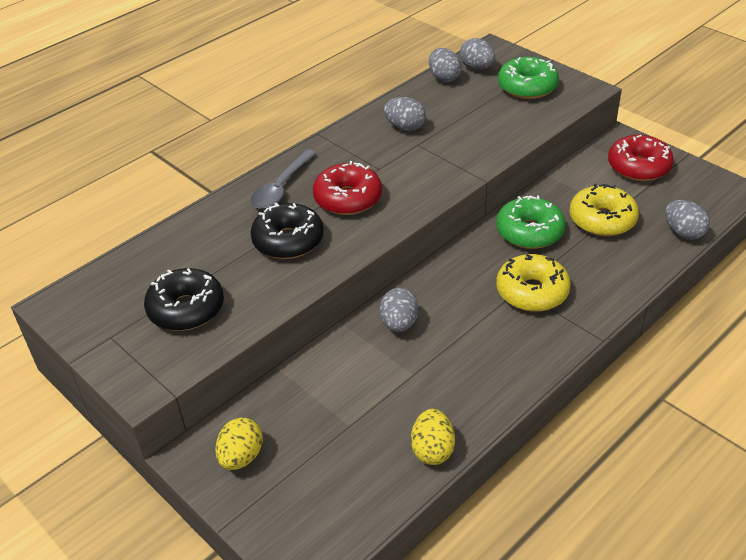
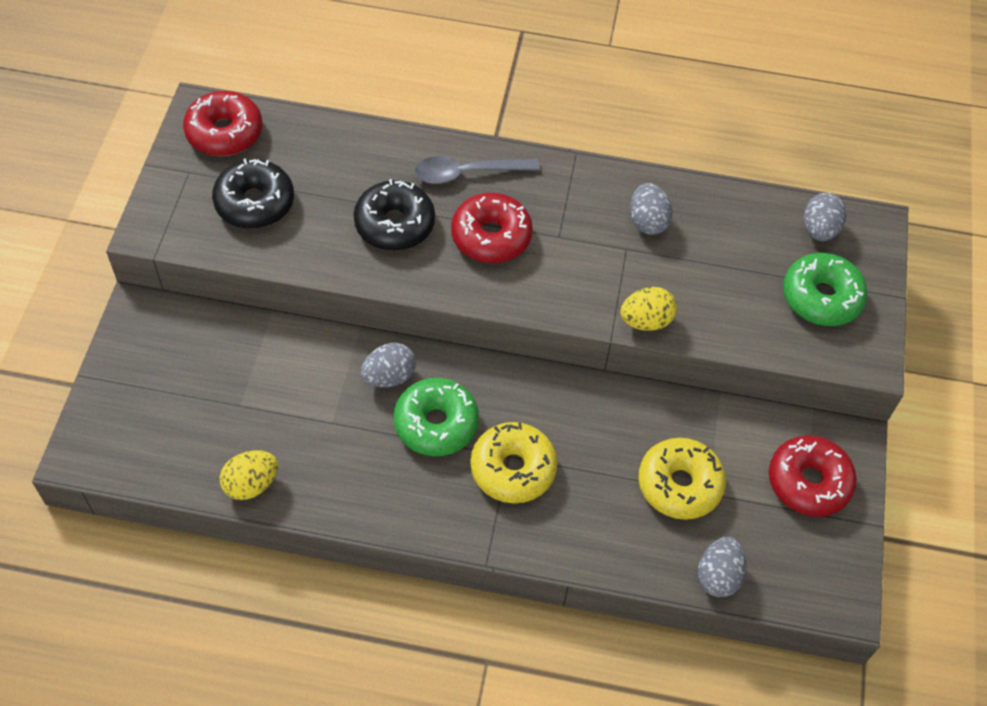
camera: 50 degrees right, 15 degrees up
(96, 299) = (224, 133): none -> red donut
(241, 457) = (158, 346): yellow egg -> yellow egg (646, 321)
(444, 78) = (771, 209): grey egg -> none
(529, 232) = (606, 424): green donut -> green donut (436, 424)

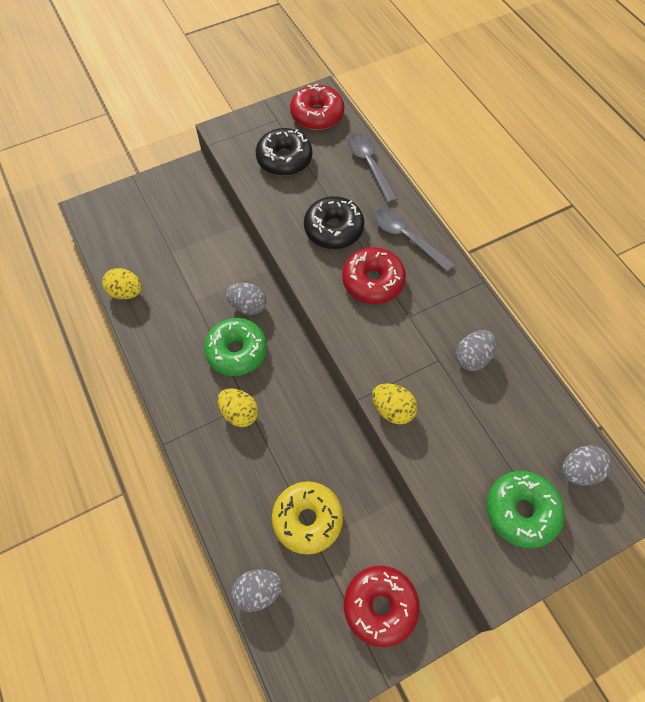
camera: 55 degrees right, 5 degrees up
(344, 137) = (369, 165): none -> grey spoon
(513, 469) = (239, 413): yellow donut -> yellow egg

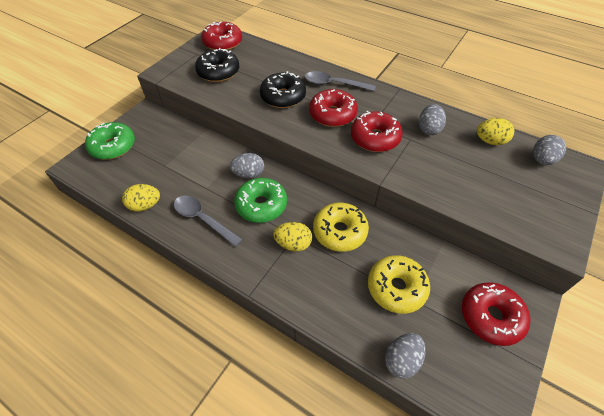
camera: 30 degrees left, 10 degrees down
(295, 426) = (340, 232): none -> yellow donut
(369, 165) = (278, 56): grey spoon -> grey spoon (203, 219)
(392, 410) = (407, 179): yellow egg -> yellow egg (490, 141)
(397, 338) = (375, 138): none -> red donut
(521, 511) = (533, 198): green donut -> green donut (113, 146)

